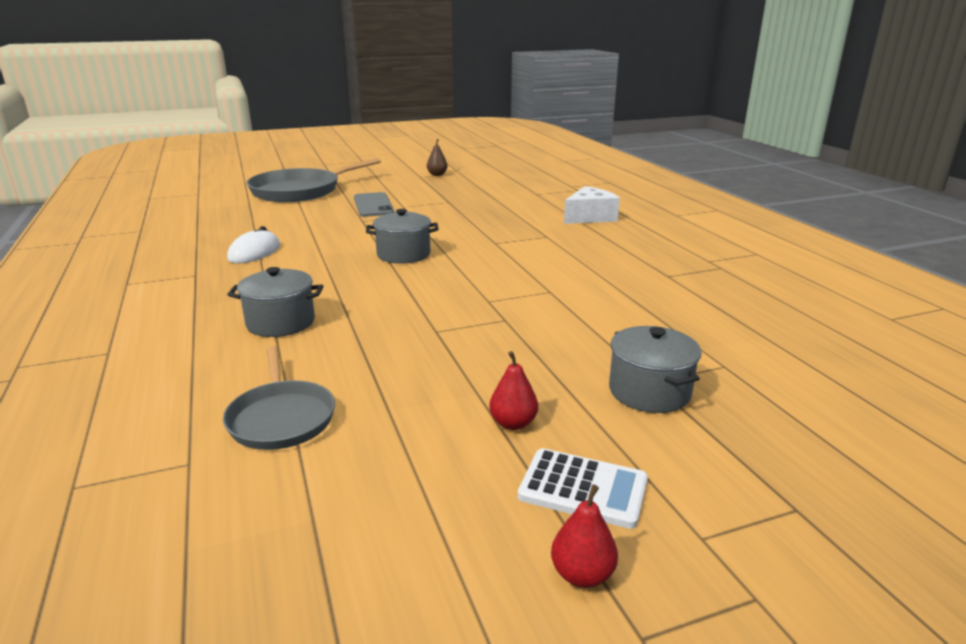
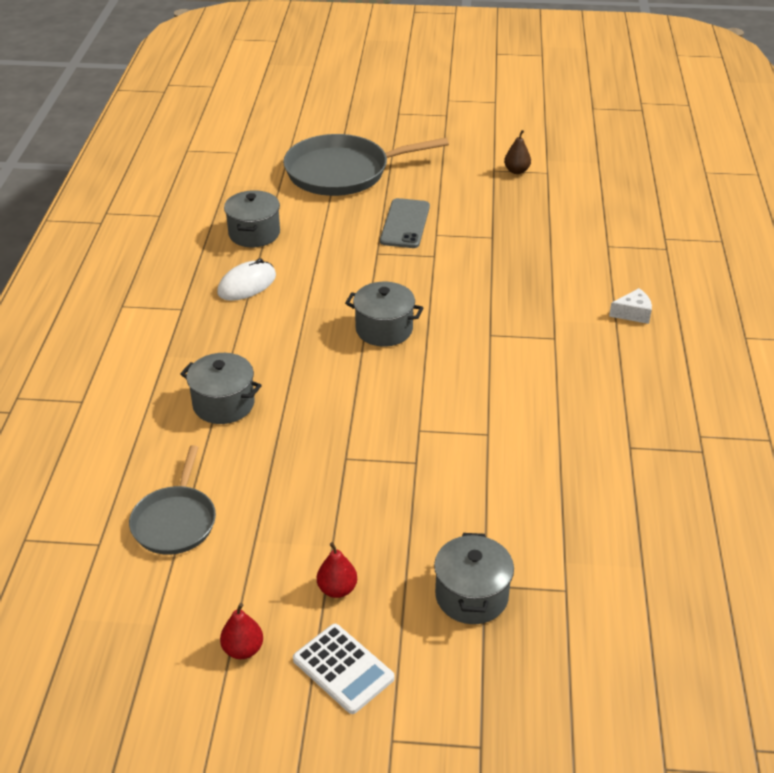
camera: 25 degrees right, 15 degrees up
(242, 227) = (254, 233): none -> grey pot
(582, 575) = (292, 733): red pear -> red pear (243, 649)
(590, 217) = (633, 313): white cheese -> white cheese, size x0.59

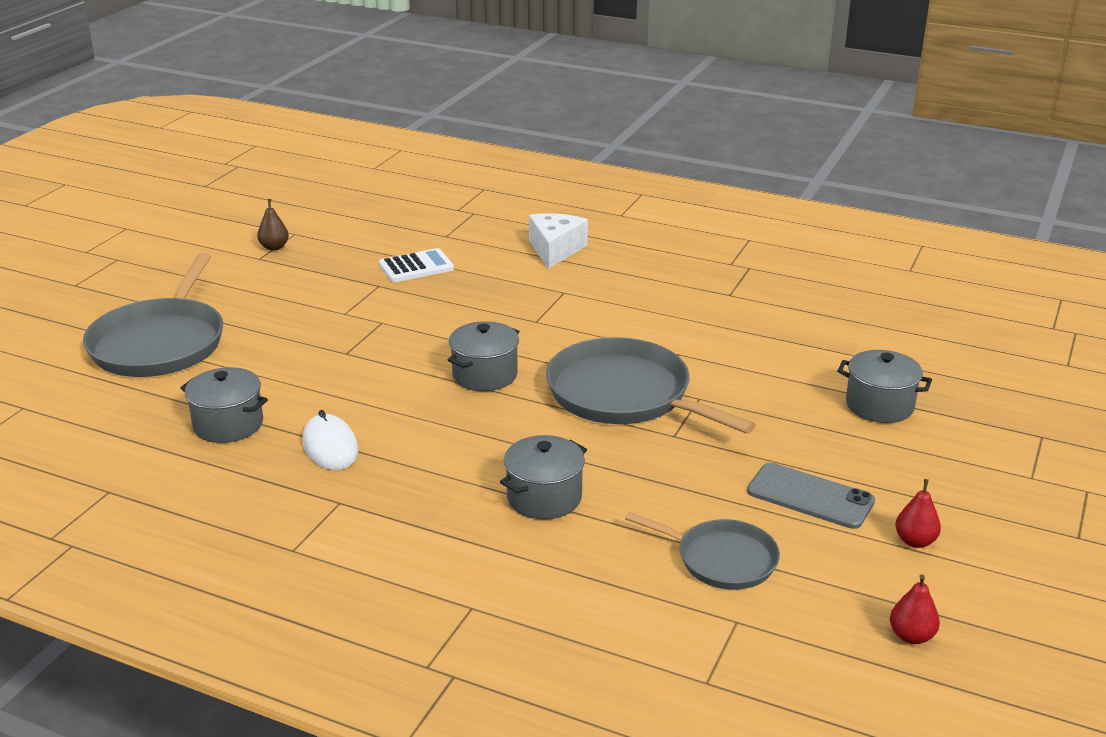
camera: 70 degrees left, 10 degrees down
(337, 589) = (852, 473): red pear -> red pear (911, 636)
(343, 669) = (950, 487): white calculator -> white calculator (416, 267)
(396, 415) = (625, 395): none -> grey pan
(405, 224) = (307, 326): grey phone -> grey phone (810, 496)
(633, 313) = (555, 250): white cheese -> white cheese, size x1.68

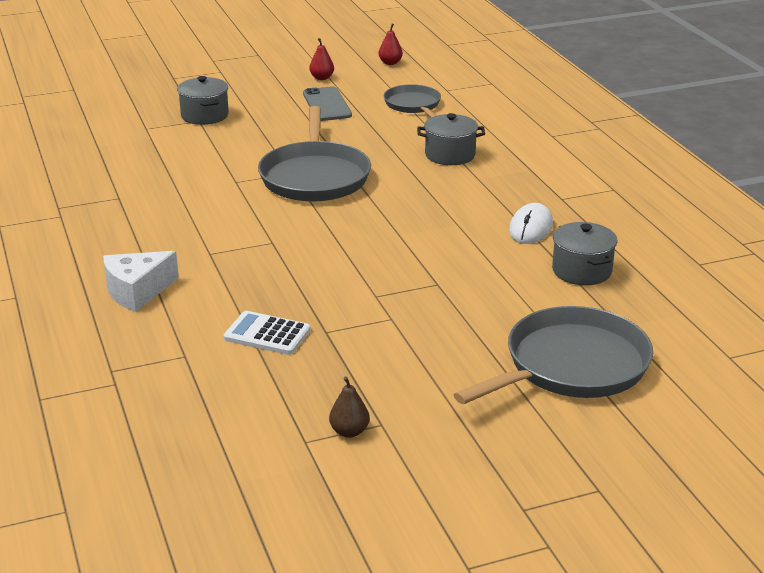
camera: 135 degrees left, 0 degrees up
(485, 375) = (371, 224): grey pot -> none

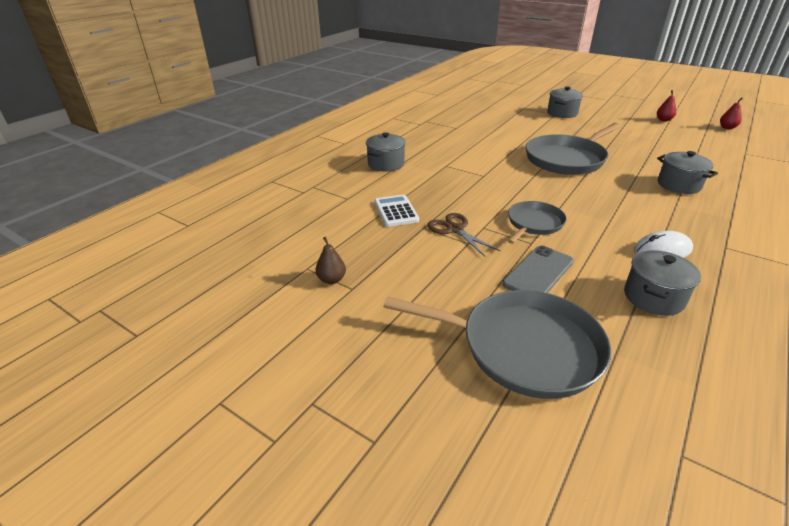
camera: 55 degrees right, 5 degrees up
(137, 291) = (386, 164): white cheese -> grey pot
(327, 104) = (642, 132): grey phone -> grey phone (538, 272)
(357, 314) = (455, 229): none -> brown scissors
(413, 105) = (702, 152): grey pan -> grey pan (534, 224)

